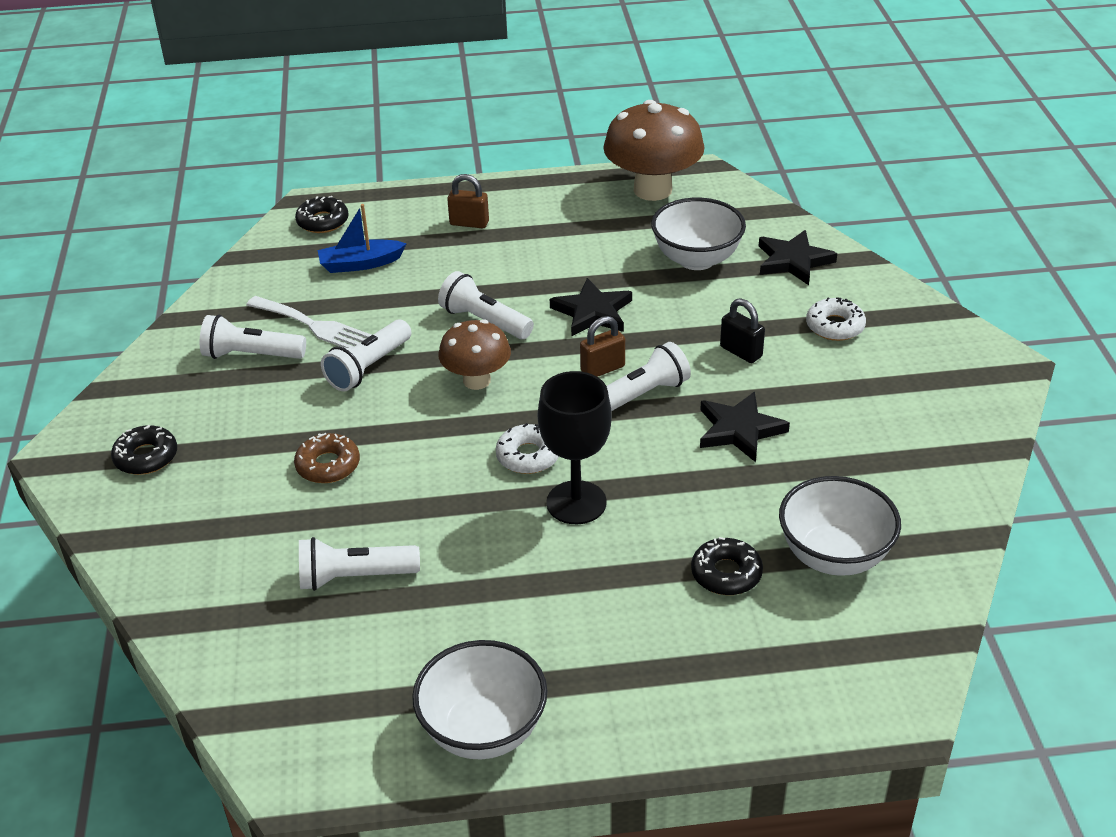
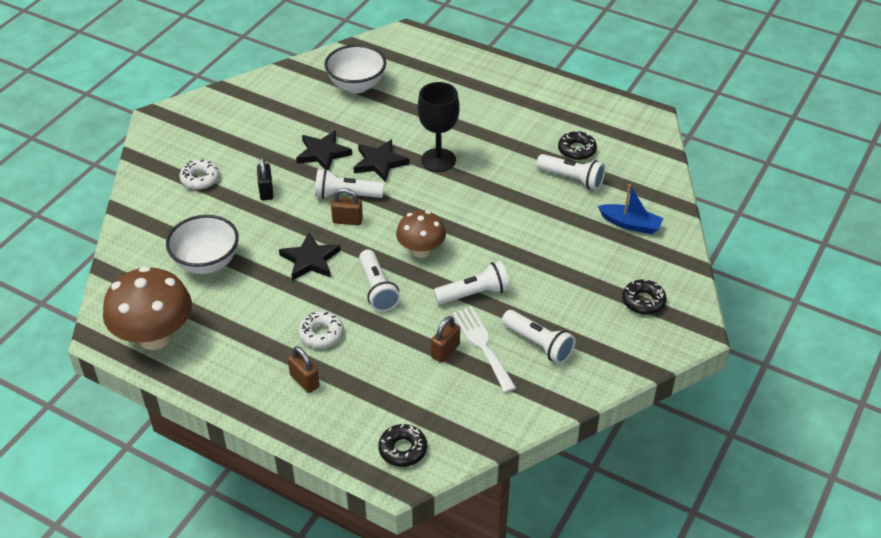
camera: 145 degrees left, 5 degrees up
(328, 465) = (544, 242): brown donut -> none
(352, 304) = (445, 351): none -> brown padlock
(360, 264) = (411, 385): blue boat -> blue boat (630, 224)
(483, 730) = (563, 98): white bowl -> none
(528, 456) = (437, 193): white donut -> white donut (321, 334)
(726, 573) = (408, 101): black donut -> black donut (576, 150)
(793, 261) = (158, 230): black star -> black star (379, 162)

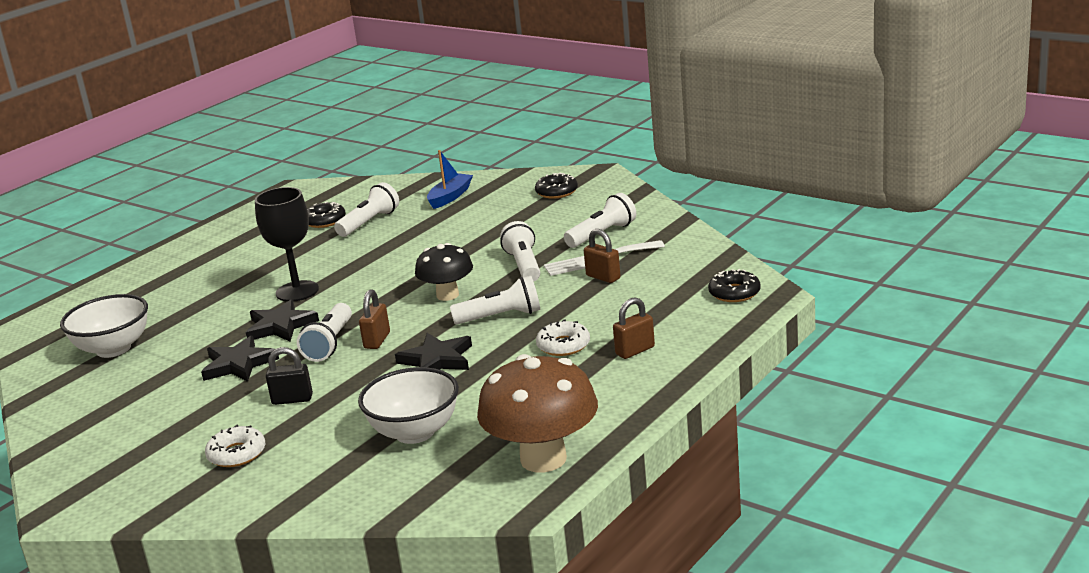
camera: 80 degrees left, 20 degrees down
(421, 251) = (447, 295): brown mushroom -> black mushroom

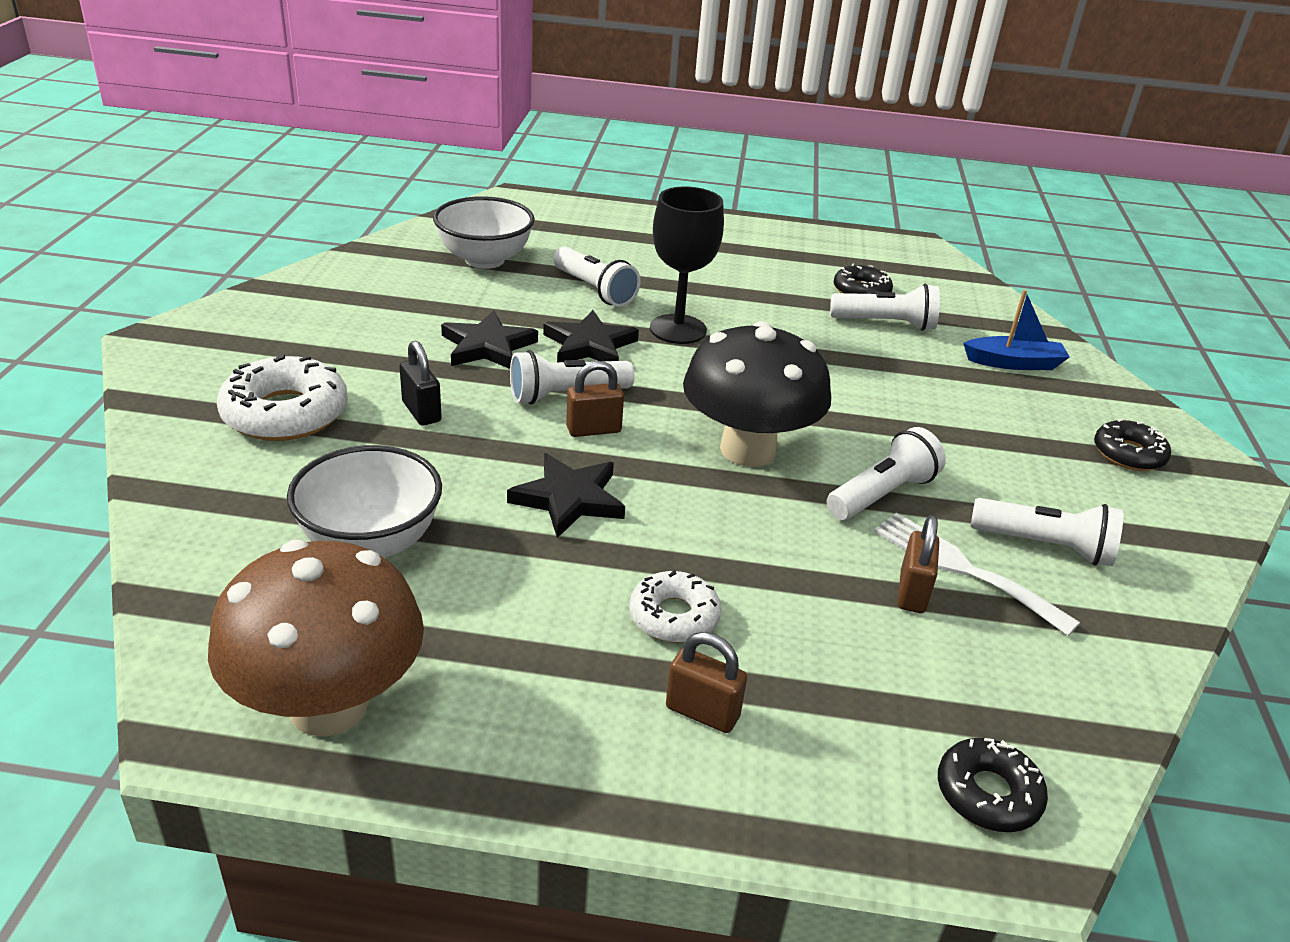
camera: 55 degrees right, 10 degrees up
(237, 454) = (285, 413): white donut -> white donut, size x1.64
(447, 295) = (747, 450): black mushroom -> black mushroom, size x1.63
(501, 317) = (720, 520): white flashlight -> white flashlight (595, 290)

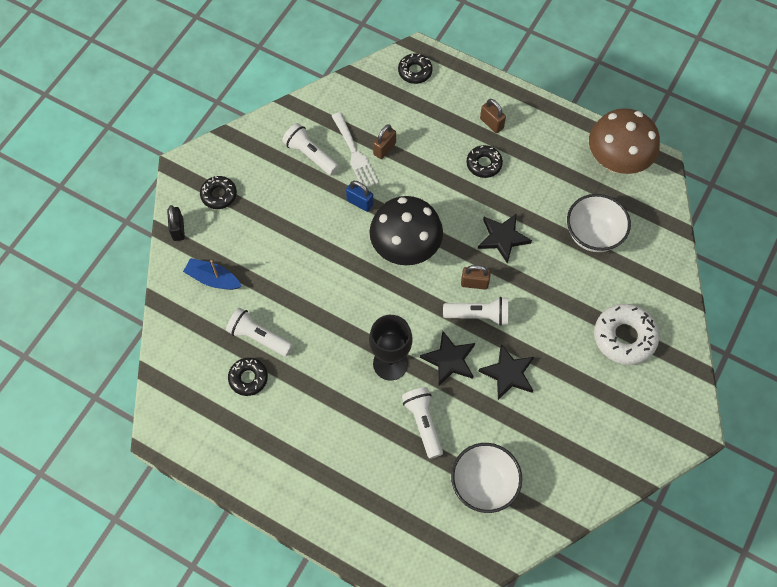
camera: 155 degrees left, 30 degrees up
(421, 412) = (556, 320): black padlock -> black padlock (178, 229)
(674, 616) = (484, 164): white donut -> black donut
(882, 494) = (360, 202): white flashlight -> blue padlock

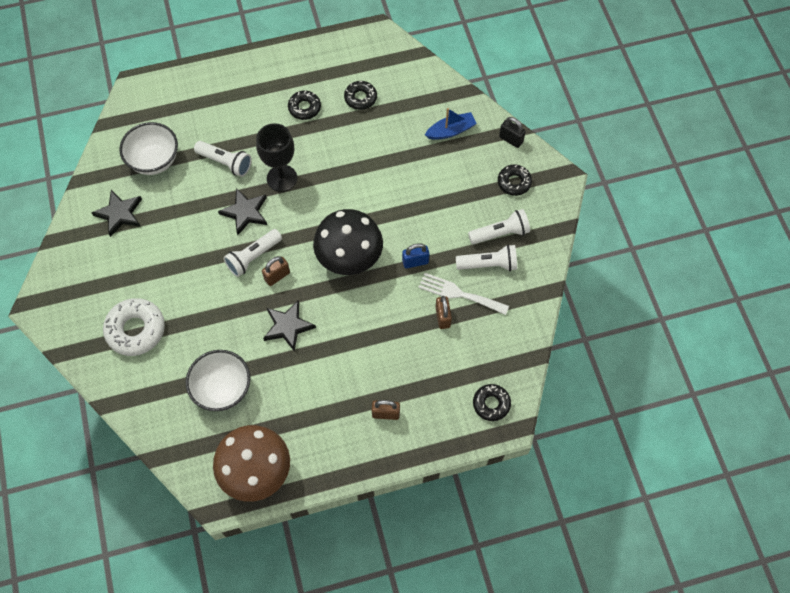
camera: 135 degrees right, 0 degrees up
(259, 337) = (381, 124): white flashlight -> white flashlight (500, 233)
(484, 164) = (357, 372): black donut -> black donut (304, 108)
(508, 373) = (197, 237): black star -> black star (119, 214)

